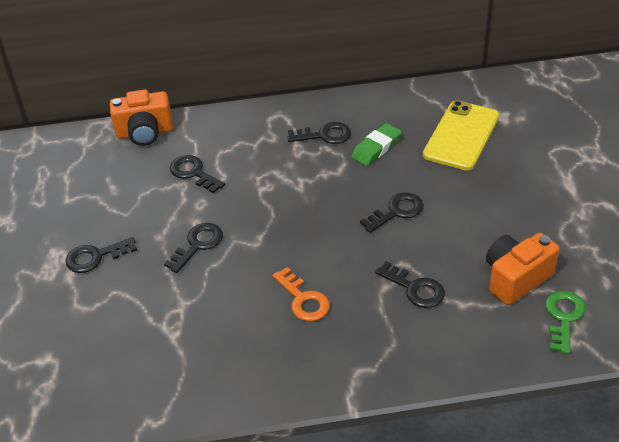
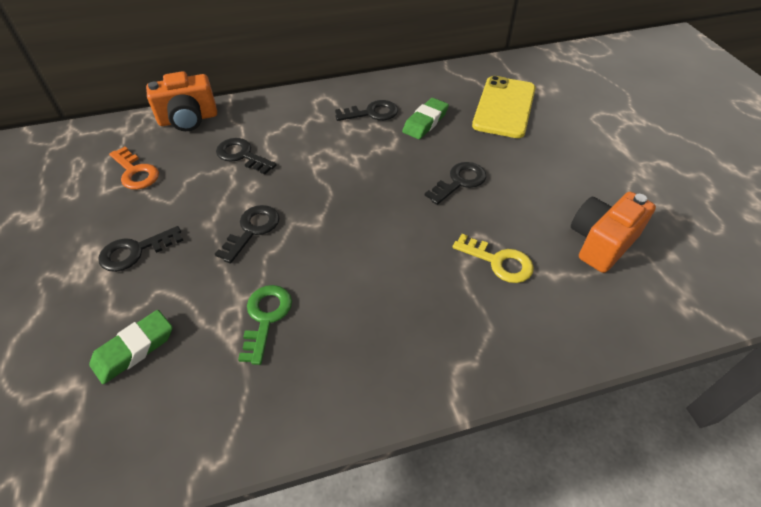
camera: 10 degrees left, 5 degrees up
(95, 336) = (134, 349): none -> green eraser
(303, 299) = (378, 283): orange key -> orange key (135, 172)
(415, 288) = (498, 261): black key -> yellow key
(563, 317) = (665, 282): green key -> green key (266, 317)

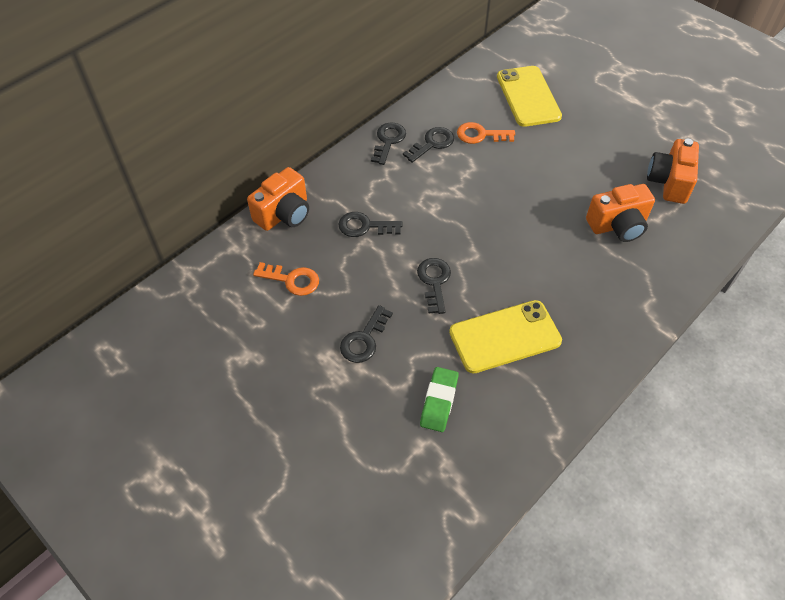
camera: 30 degrees left, 5 degrees up
(266, 317) = (505, 337): green key -> yellow phone
(425, 122) = (480, 135): green eraser -> orange key
(459, 182) = (546, 176): black key -> black key (388, 141)
(498, 261) = (618, 225): yellow key -> orange camera

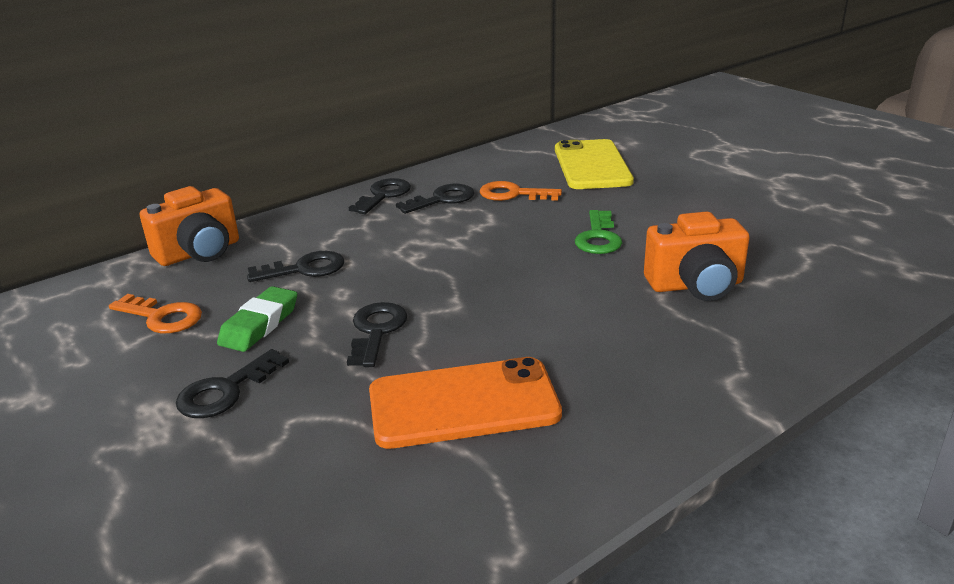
camera: 10 degrees right, 25 degrees down
(365, 226) = (304, 269): black key -> black key turned 150 degrees clockwise
(439, 401) = (305, 484): green eraser -> green eraser (260, 325)
(505, 337) = (463, 403): yellow phone -> orange phone
(549, 181) = (598, 237): none -> green key
(669, 182) = (786, 245): orange camera -> none

